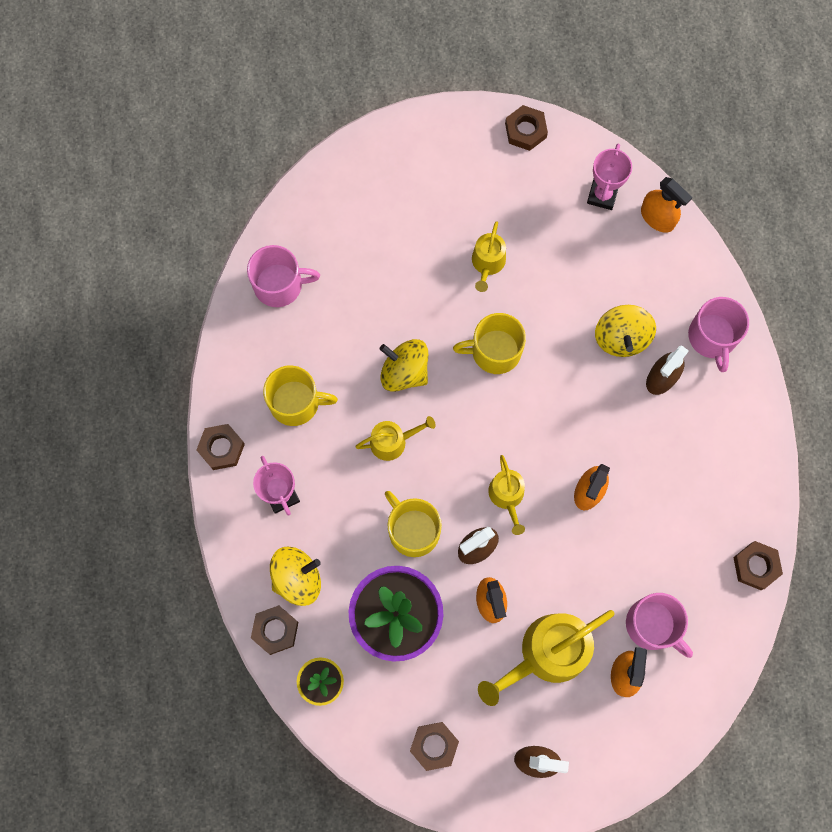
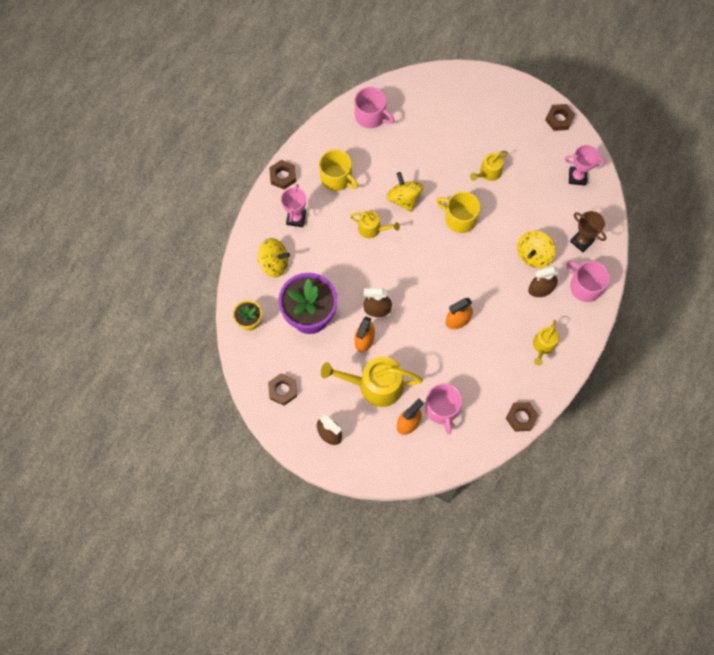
camera: 35 degrees right, 5 degrees down
(275, 630) = (244, 281): brown nut -> none
(413, 530) = (350, 279): yellow mug -> none
(507, 496) = (412, 294): yellow watering can -> yellow watering can (543, 346)
(602, 195) = (577, 177): pink trophy -> pink trophy turned 45 degrees clockwise
(657, 217) = (599, 207): orange spray bottle -> none
(667, 279) = (581, 241): none -> brown trophy
(712, 337) = (584, 286): pink mug -> pink mug turned 105 degrees clockwise

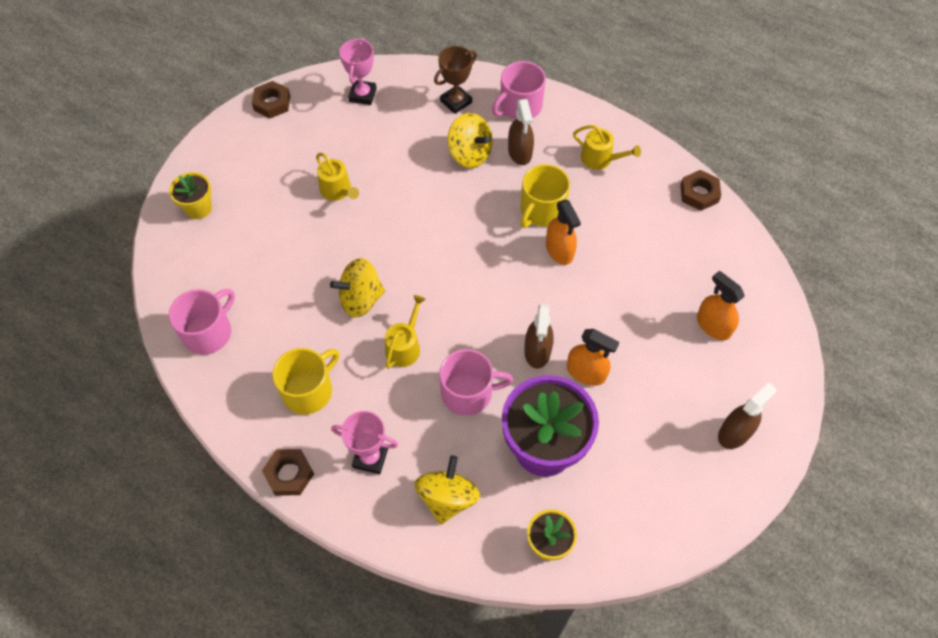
camera: 85 degrees left, 10 degrees down
(282, 390) = (667, 497): brown nut -> none
(375, 385) = (657, 364): yellow watering can -> none
(442, 409) = (691, 282): pink mug -> pink mug (468, 393)
(459, 218) = (404, 232): yellow mug -> yellow mug (541, 210)
(462, 92) = (198, 208): none -> yellow flower pot

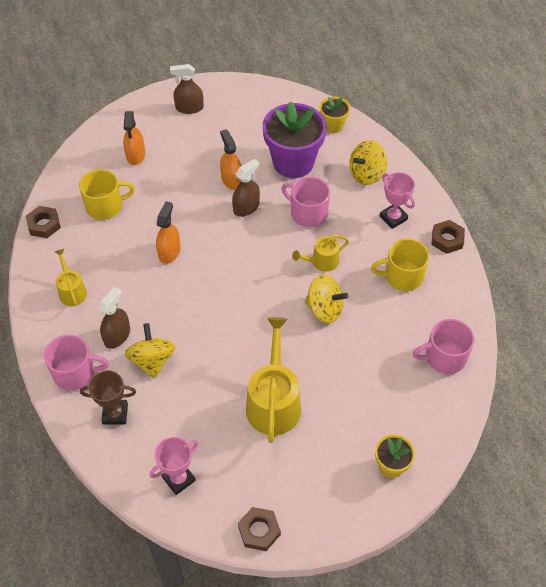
camera: 140 degrees left, 5 degrees down
(337, 190) = (273, 402): yellow watering can -> yellow watering can, size x1.83
(541, 210) = (150, 284): yellow mug -> yellow mug (105, 206)

